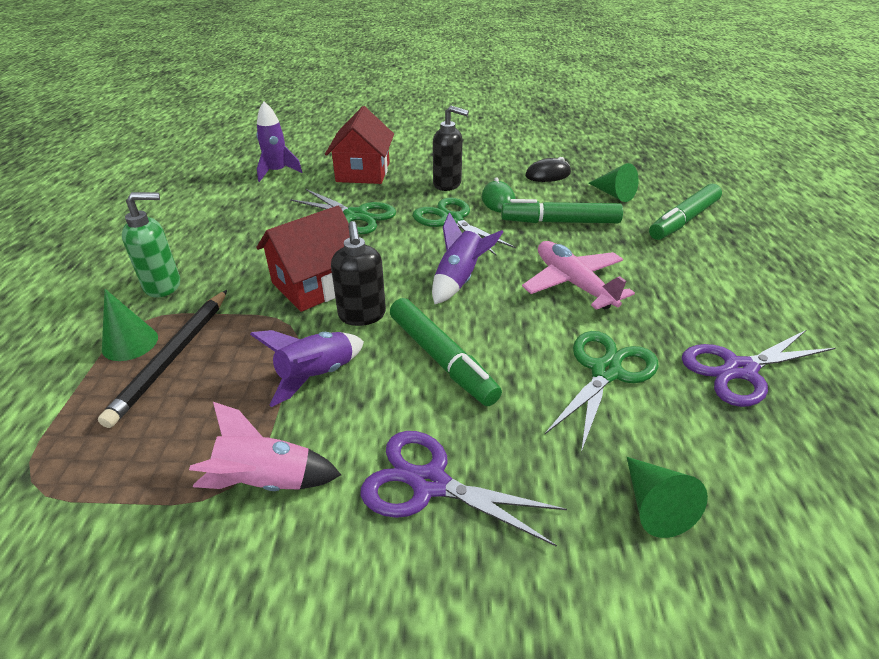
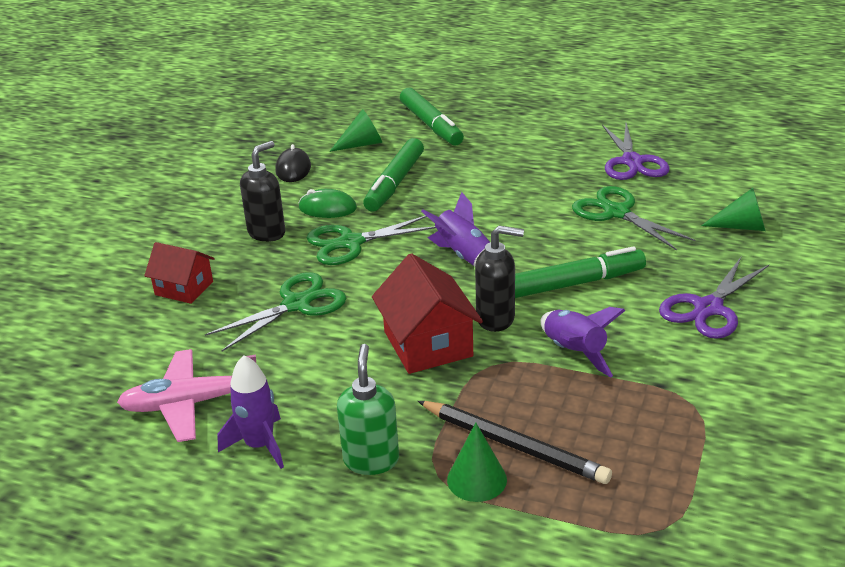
camera: 70 degrees left, 5 degrees down
(266, 481) = (691, 385): pink rocket -> none
(277, 172) = (122, 360): purple rocket -> purple rocket (259, 445)
(363, 172) = (184, 288): red house -> red house, size x0.65
(573, 283) = (499, 200): pink plane -> pink plane (190, 403)

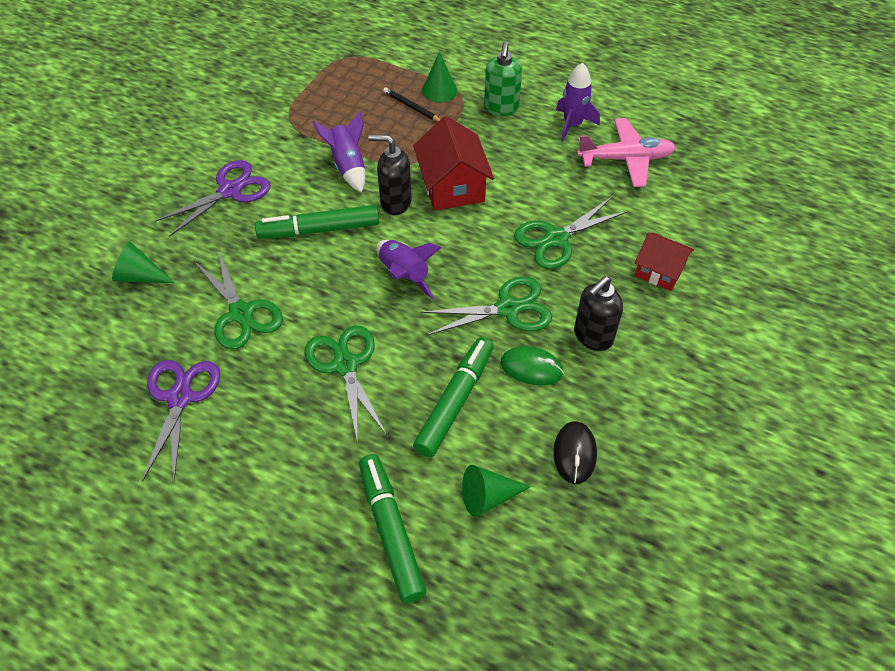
camera: 175 degrees left, 20 degrees up
(499, 192) = (345, 365): none -> green scissors
(514, 445) = (411, 107): black pencil -> black pencil, size x0.57

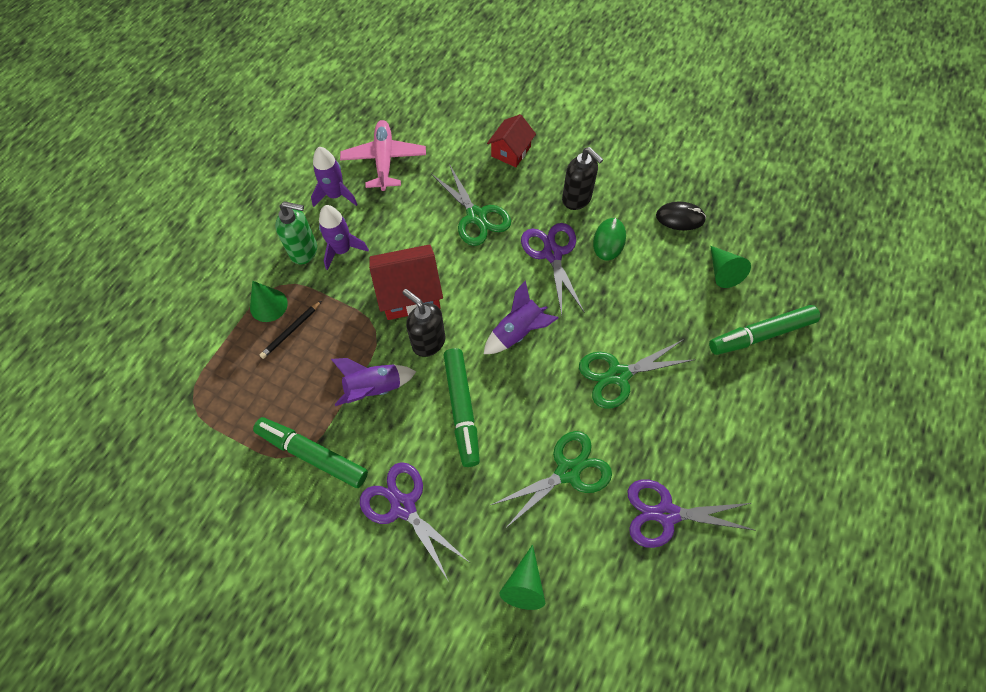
camera: 90 degrees left, 10 degrees up
(395, 202) = (428, 342): black soap dispenser -> black soap dispenser turned 120 degrees clockwise
(454, 401) = (645, 293): green marker -> green marker (313, 455)
(503, 134) = (342, 250): none -> purple rocket
(508, 308) = (552, 254): green scissors -> purple scissors

